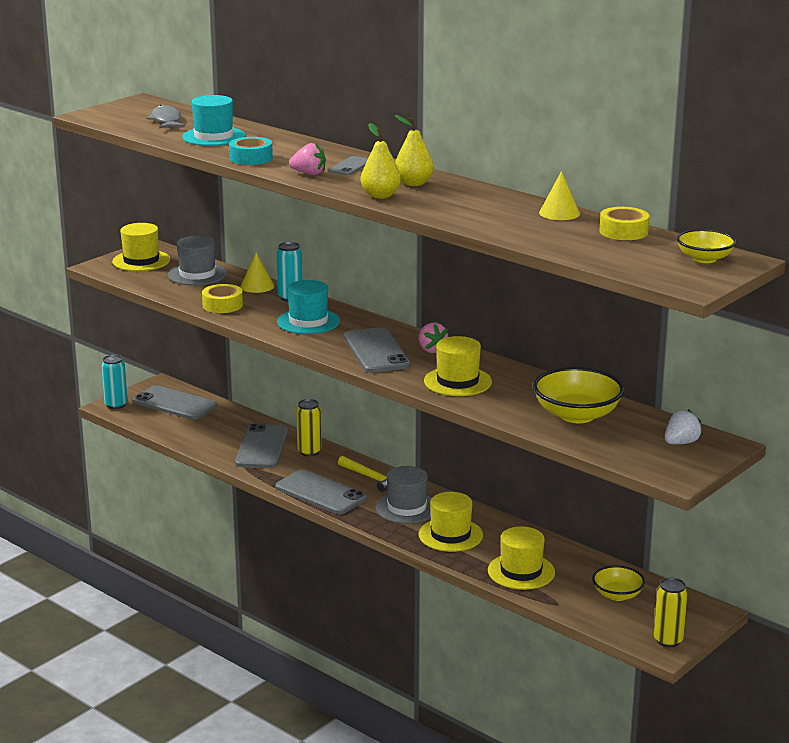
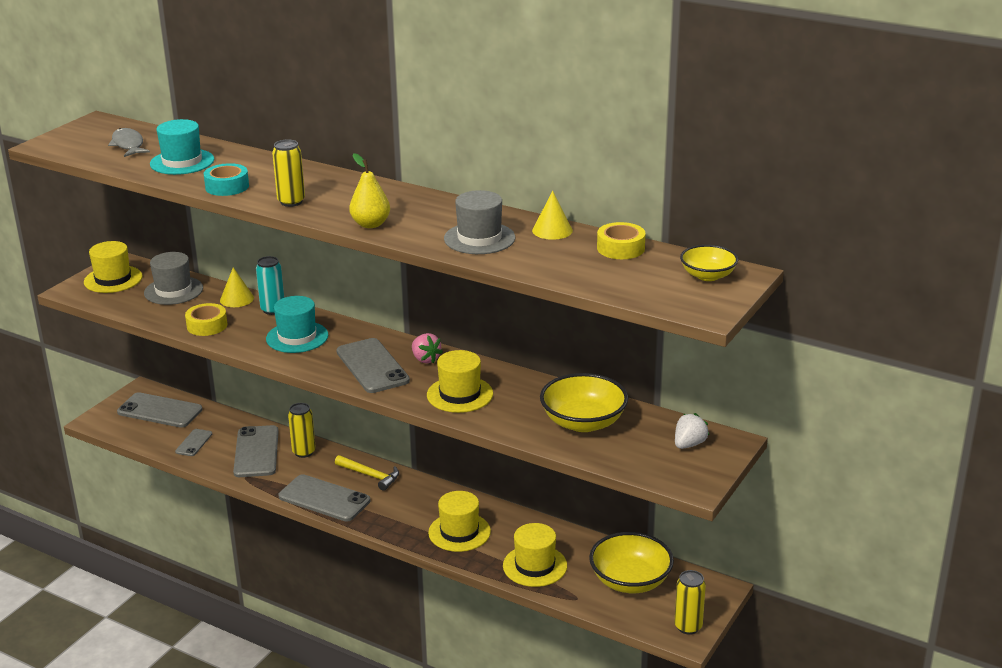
camera: 10 degrees left, 5 degrees up
(116, 405) = (101, 419): turquoise can -> none
(309, 173) = (291, 202): pink strawberry -> yellow can
(350, 166) = (330, 189): grey phone -> grey phone (194, 443)
(407, 508) = (411, 506): grey hat -> grey hat (479, 238)
(413, 183) = (399, 205): yellow pear -> none
(617, 595) = (630, 581): yellow bowl -> yellow bowl, size x1.67

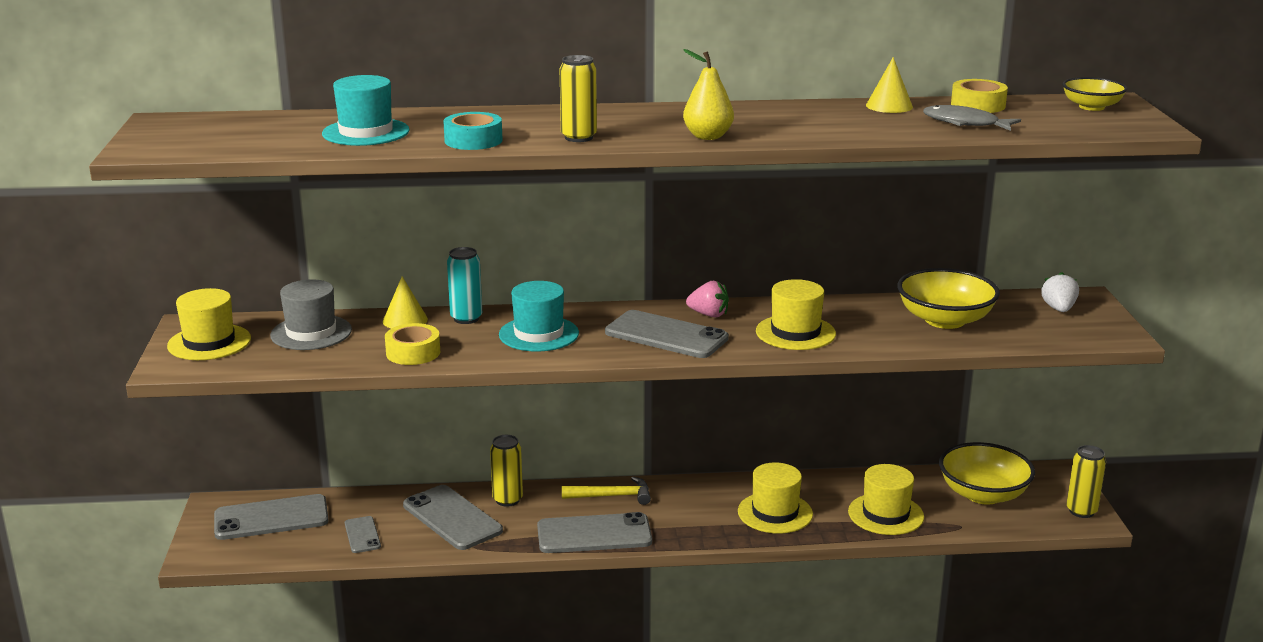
camera: 35 degrees left, 5 degrees down
(128, 145) = (258, 131): grey fish -> grey fish (965, 123)
(479, 238) = (839, 124): grey hat -> none

